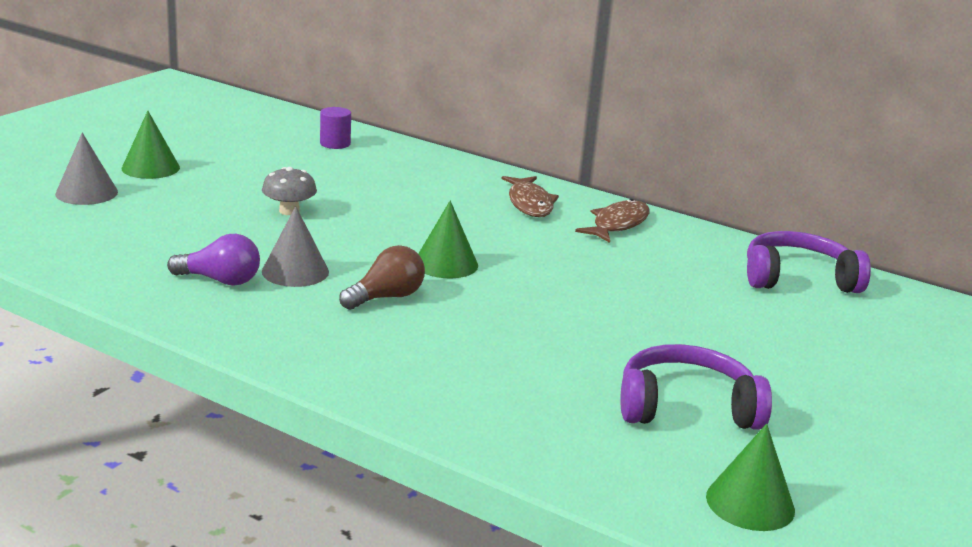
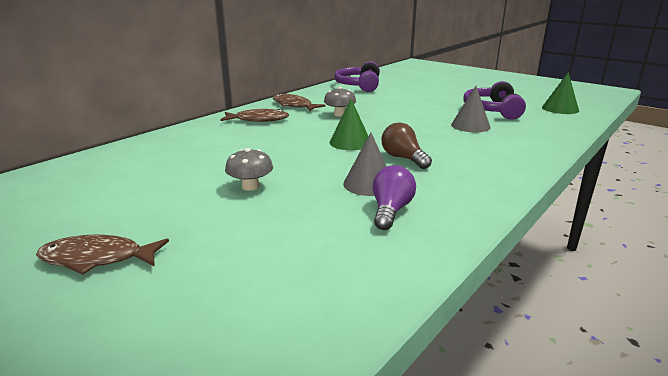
camera: 80 degrees left, 0 degrees up
(86, 193) = (157, 299): grey cone -> grey cone (470, 126)
(150, 168) = (97, 258): green cone -> brown fish
(335, 144) = (100, 168): purple cylinder -> none
(583, 258) = (339, 114): none -> grey mushroom

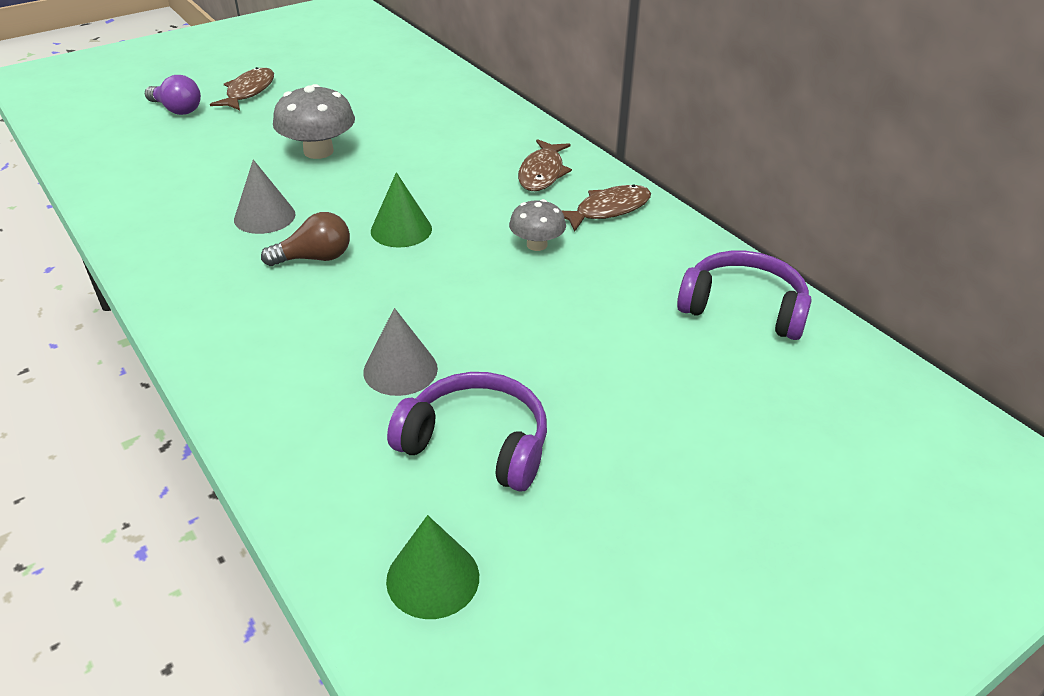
camera: 105 degrees right, 15 degrees up
(250, 186) = (318, 151): grey mushroom -> grey mushroom, size x1.62
(390, 211) = (196, 216): purple light bulb -> purple light bulb (177, 110)

